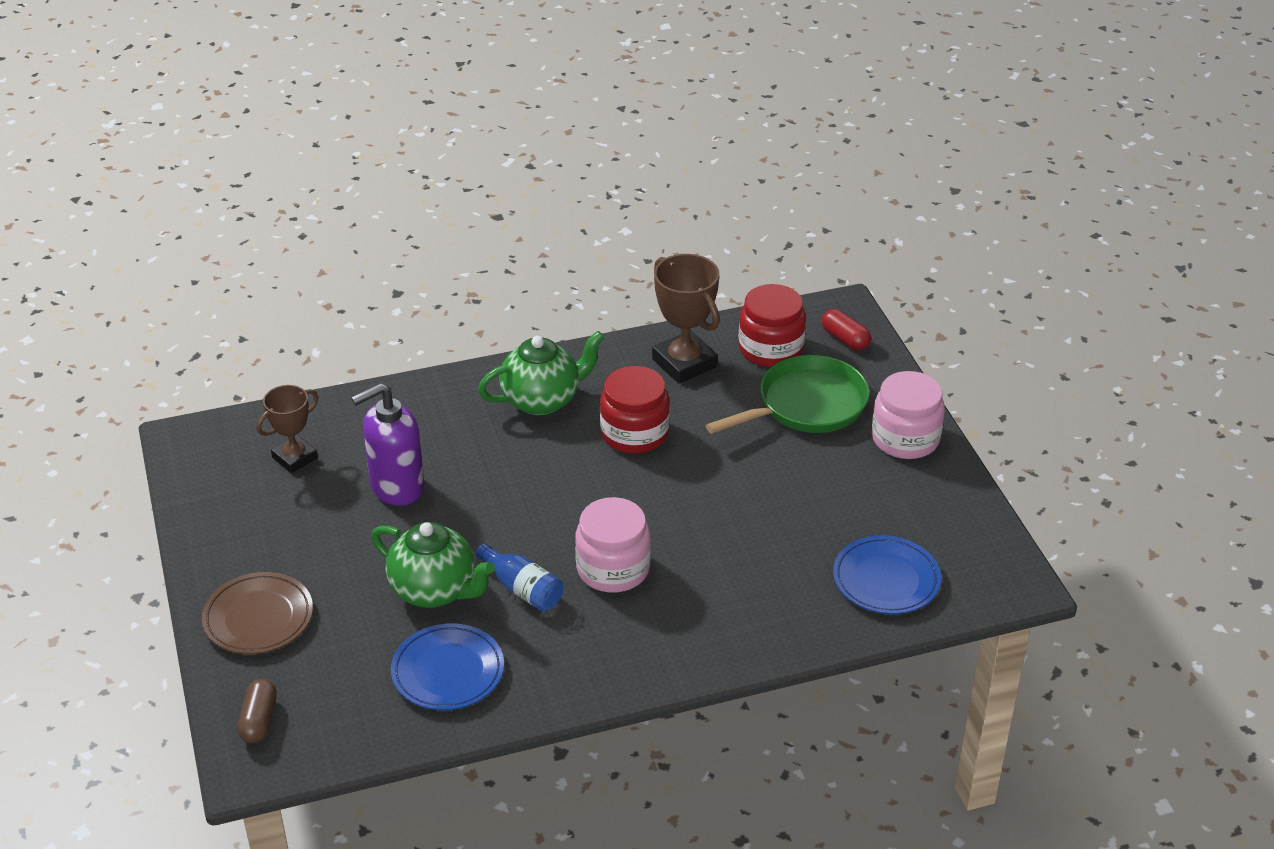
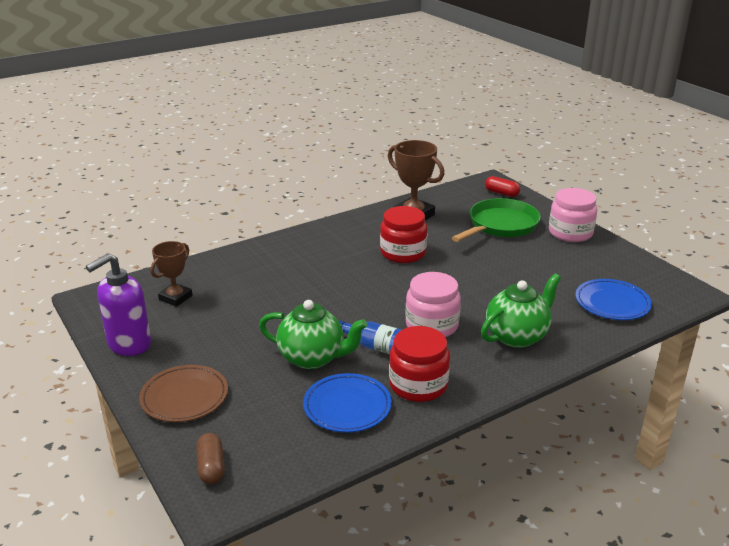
camera: 15 degrees left, 10 degrees down
(396, 487) = (256, 303): purple soap dispenser -> purple soap dispenser (129, 344)
(542, 400) = (333, 245): green teapot -> green teapot (517, 336)
(770, 349) = (461, 203): red jar -> red jar (418, 385)

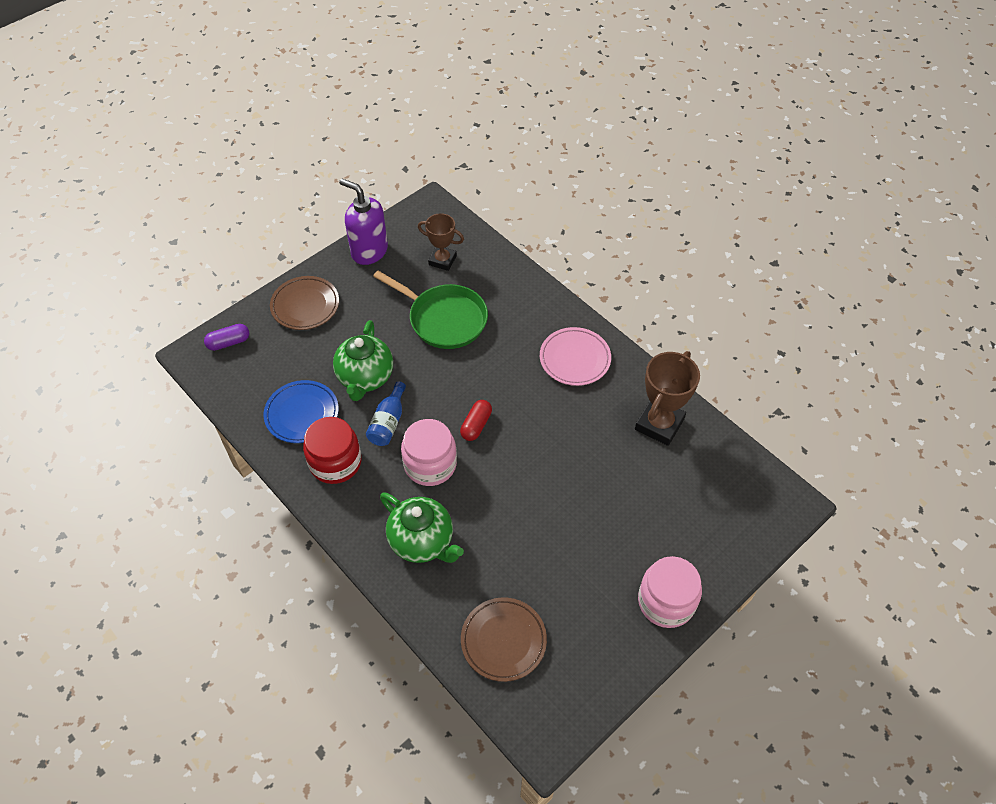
camera: 80 degrees right, 25 degrees up
(211, 467) = (229, 342): brown capsule -> purple capsule
(335, 242) = (575, 359): none -> pink plate
(403, 253) = (567, 424): red jar -> none
(500, 225) = (662, 519): green pan -> green pan (444, 319)
(501, 193) = (756, 518): red capsule -> red capsule (476, 425)
(612, 303) = (503, 640): blue plate -> brown plate

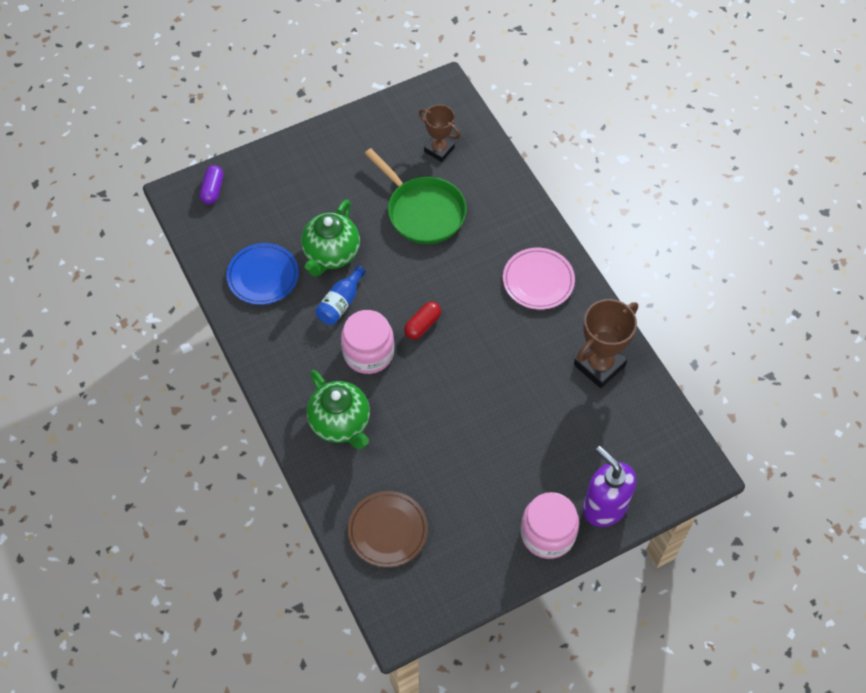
camera: 15 degrees right, 5 degrees up
(229, 342) = (213, 190): purple capsule -> purple capsule turned 75 degrees counterclockwise
(305, 305) = (293, 168): brown plate -> none
(335, 462) = (282, 330): red jar -> none
(369, 251) = (370, 124): purple soap dispenser -> purple soap dispenser (604, 507)

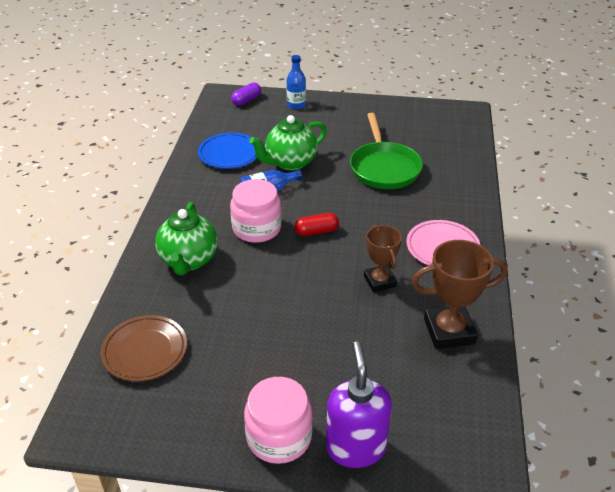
camera: 35 degrees right, 20 degrees down
(270, 169) = (296, 105): none -> blue bottle
(439, 149) = (430, 140): brown trophy -> brown trophy (379, 281)

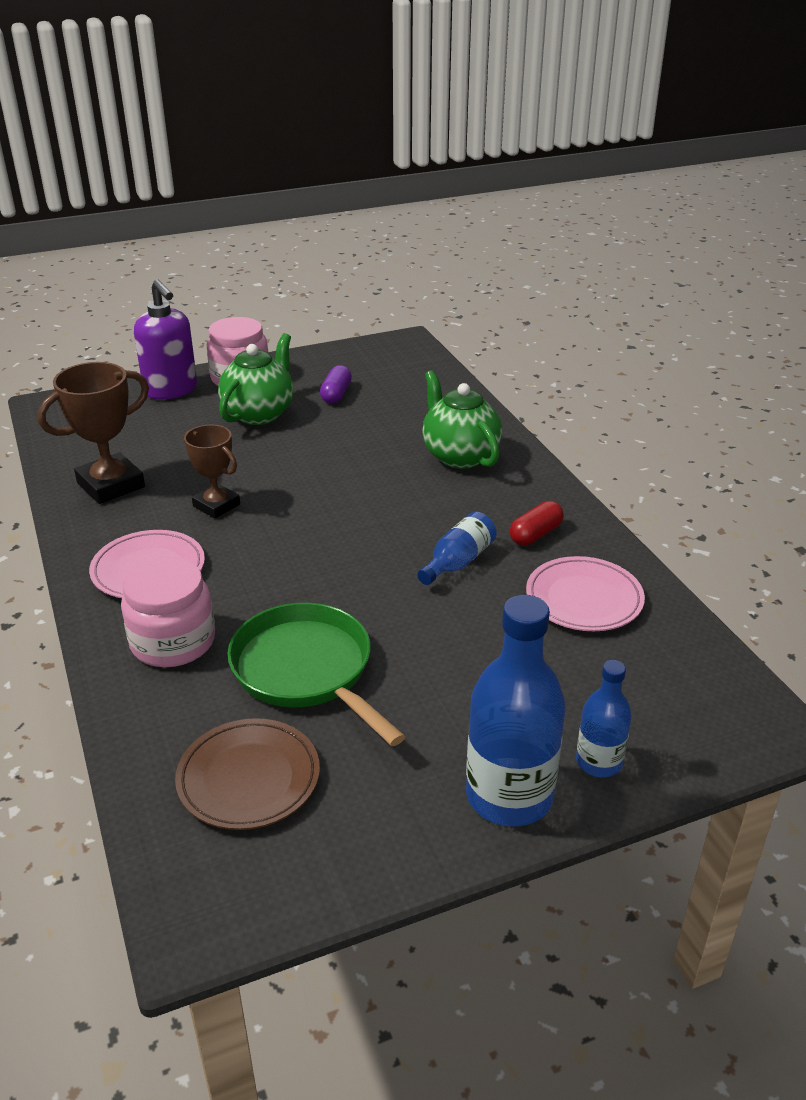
camera: 150 degrees right, 5 degrees down
(145, 351) = (410, 387): brown plate -> brown plate (249, 778)
(229, 154) = (584, 599): blue plate -> pink plate
(246, 100) = (707, 730): purple capsule -> purple capsule (336, 394)
(257, 228) = (420, 511): pink jar -> pink jar (173, 642)
(290, 162) = (473, 620): green teapot -> green teapot (259, 413)
(316, 231) = (338, 533): red capsule -> red capsule (535, 534)
(338, 107) = (509, 796): none -> blue bottle

